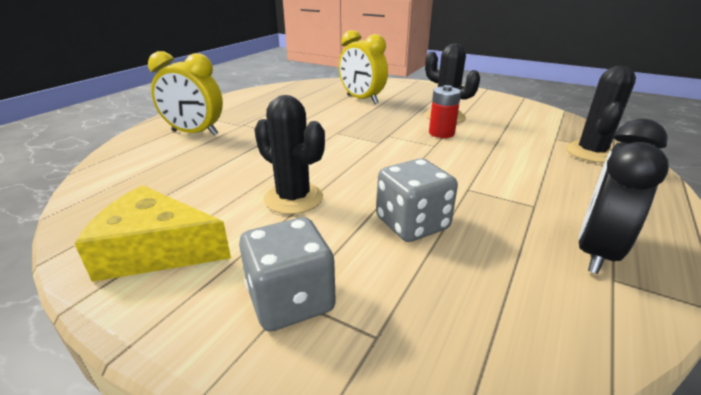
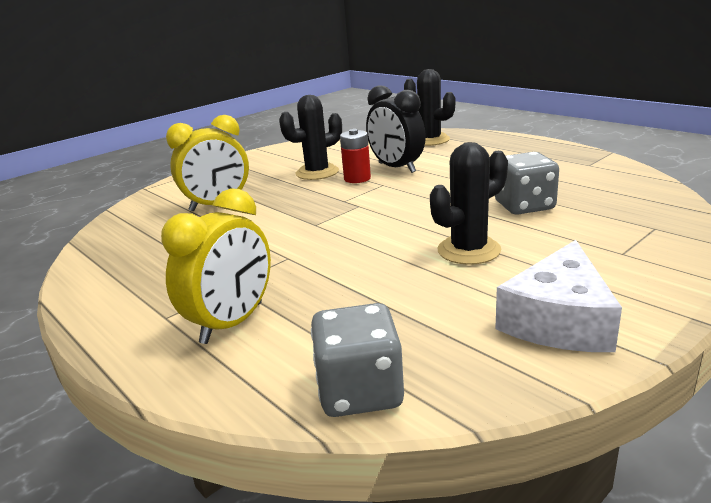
camera: 70 degrees left, 5 degrees down
(156, 250) = (559, 320): yellow cheese -> white cheese
(291, 300) = (625, 253): grey dice -> grey dice (360, 391)
(596, 251) = (562, 163): black clock -> black clock (396, 168)

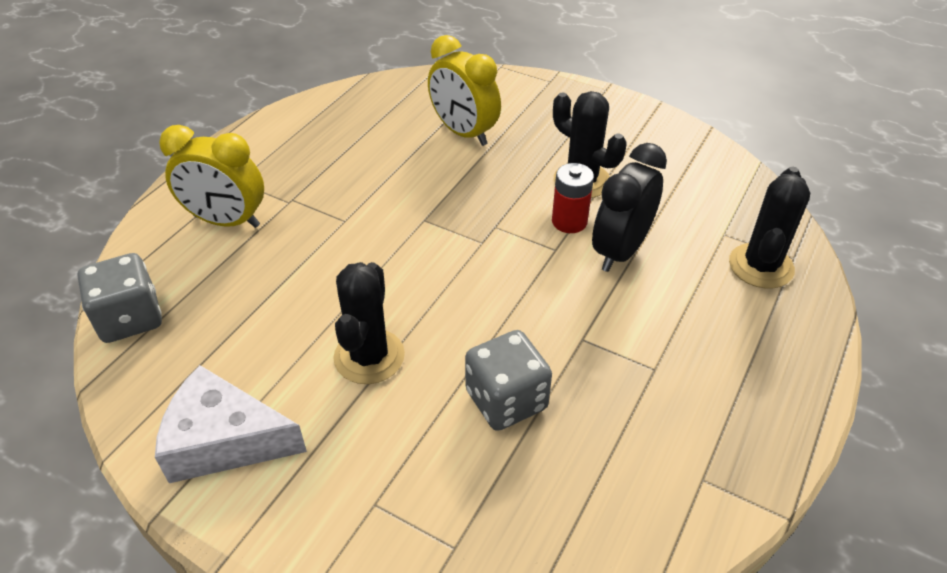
camera: 70 degrees right, 20 degrees up
(469, 250) = (369, 356): black cactus -> black cactus turned 60 degrees clockwise

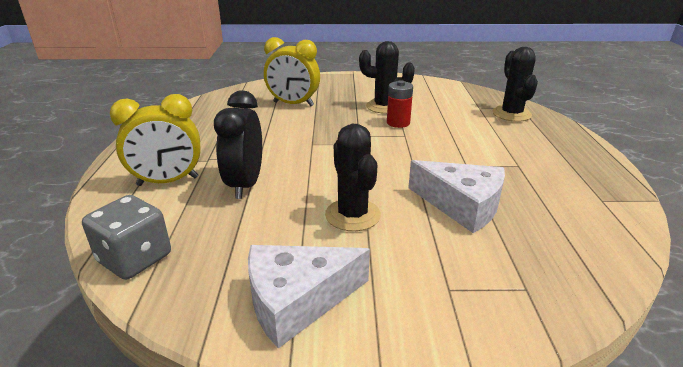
camera: 30 degrees left, 15 degrees down
(506, 400) = (462, 205): grey dice -> white cheese
(620, 251) = (439, 126): black clock -> black clock (245, 184)

